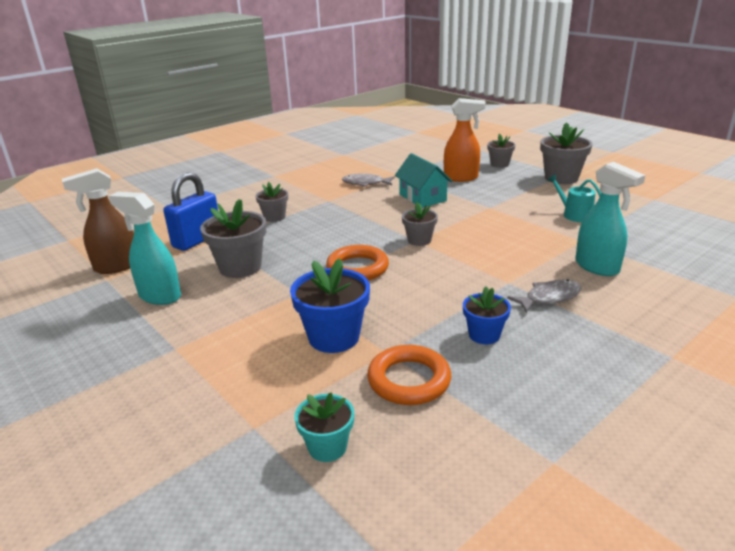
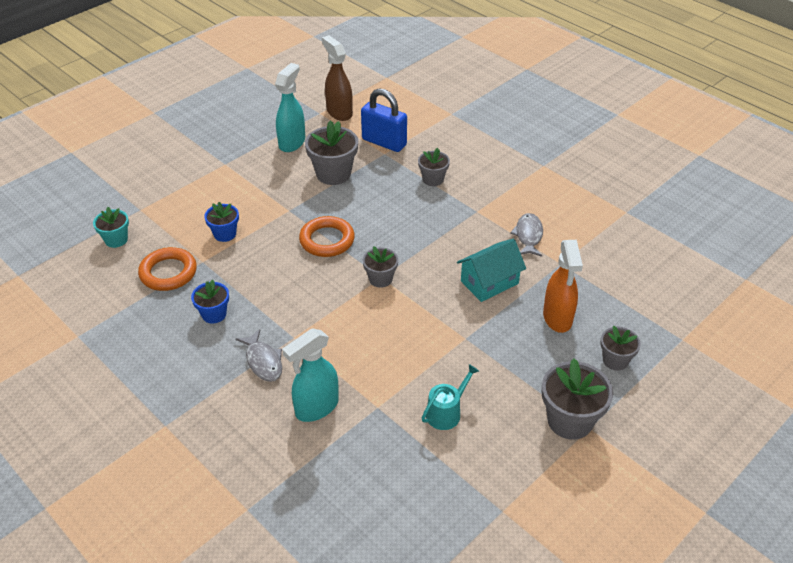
camera: 85 degrees right, 15 degrees up
(334, 337) = (225, 234): blue flower pot -> blue flower pot, size x0.60

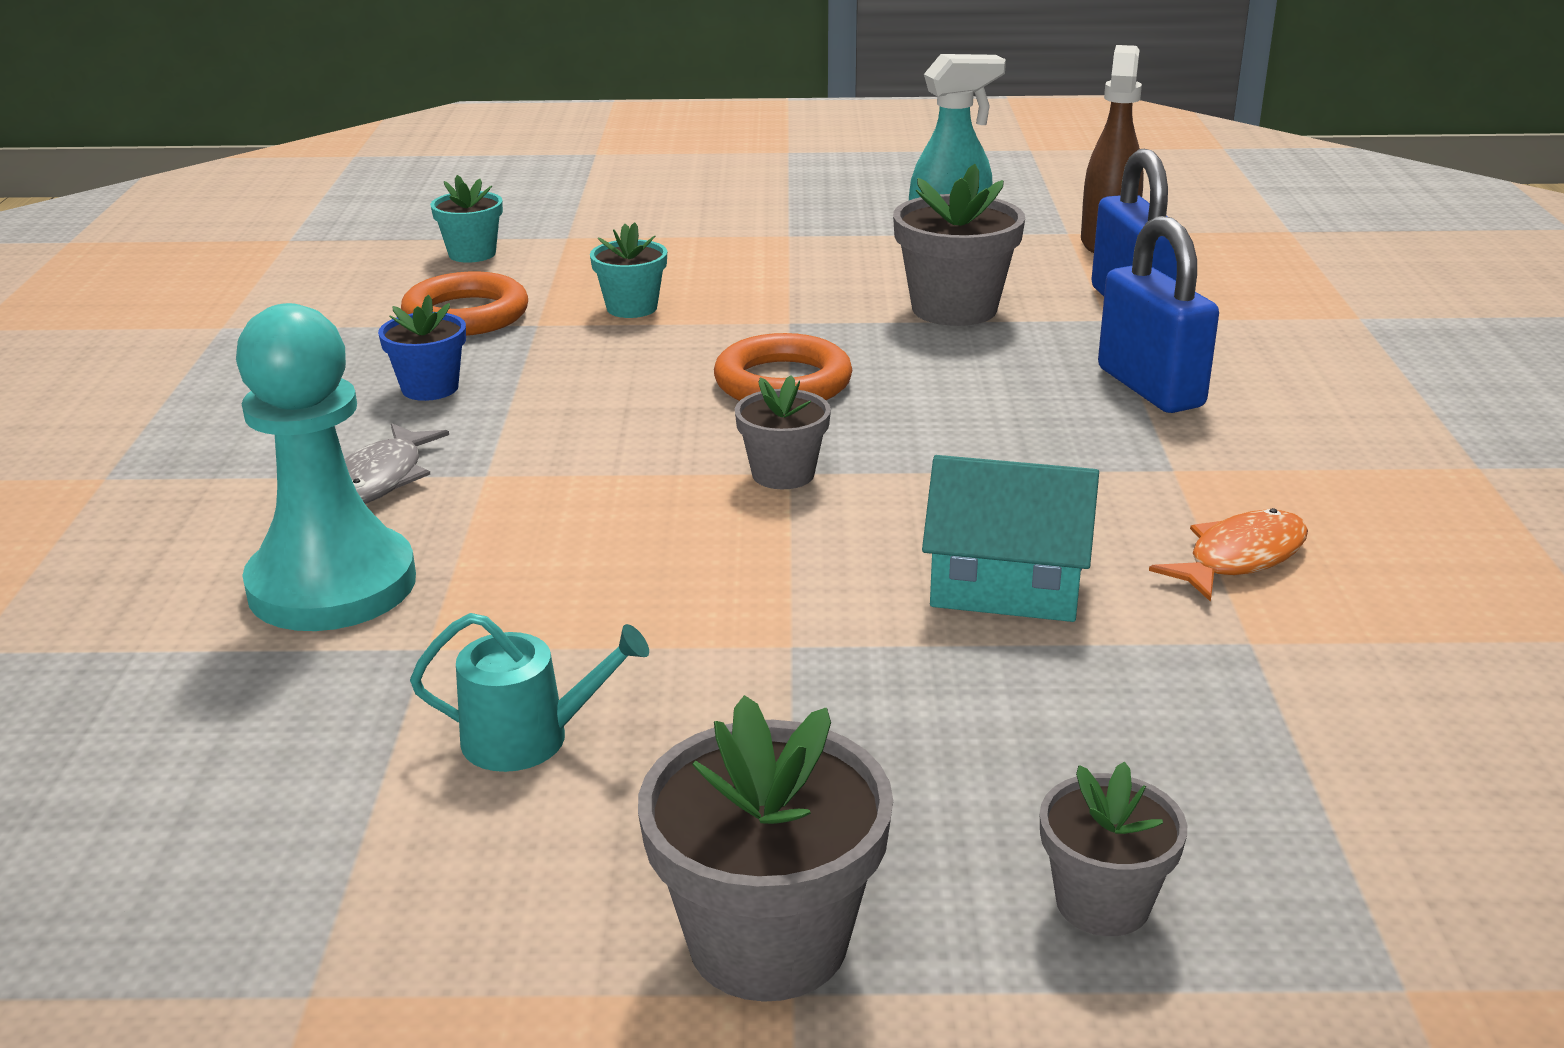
camera: 45 degrees right, 15 degrees down
(225, 234) = (632, 308): blue flower pot -> turquoise flower pot
(316, 408) = (332, 585): turquoise spray bottle -> turquoise pawn
(433, 179) = (1150, 387): grey flower pot -> blue padlock
(528, 235) = (1240, 558): grey fish -> orange fish
(557, 318) = (1073, 731): orange spray bottle -> none

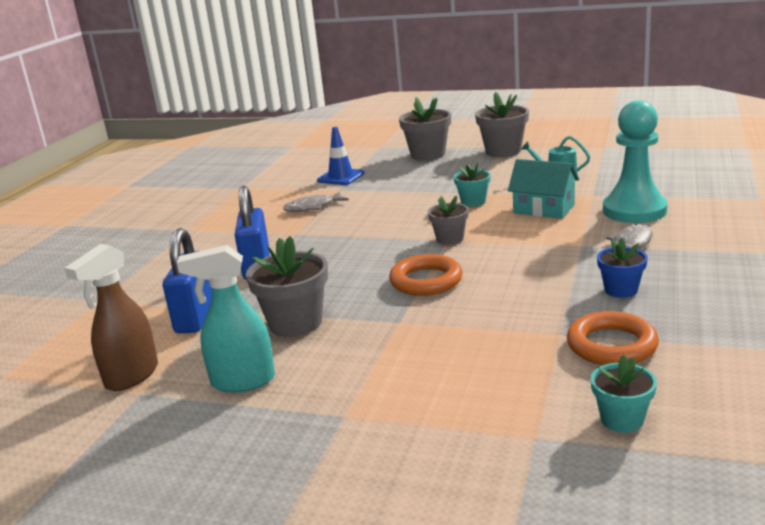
camera: 160 degrees left, 5 degrees down
(632, 308) = (494, 342): turquoise flower pot -> turquoise flower pot (473, 202)
(1006, 586) = (395, 203): turquoise house -> turquoise house (544, 209)
(1102, 902) = (428, 154): grey flower pot -> grey flower pot, size x1.67
(1240, 558) = (312, 207): orange fish -> grey fish
(1321, 712) = (341, 177): none -> blue traffic cone

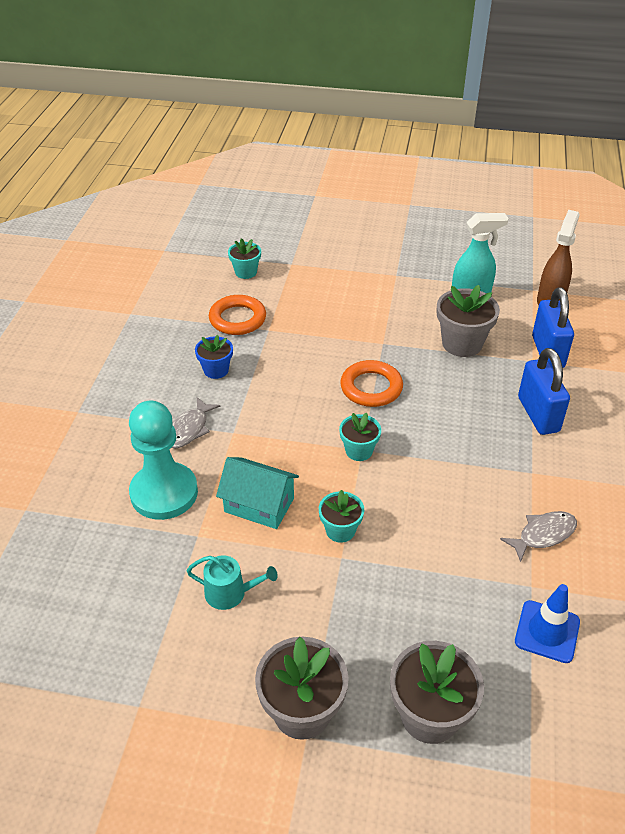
camera: 170 degrees right, 20 degrees up
(450, 239) = (359, 451): grey flower pot -> turquoise flower pot

